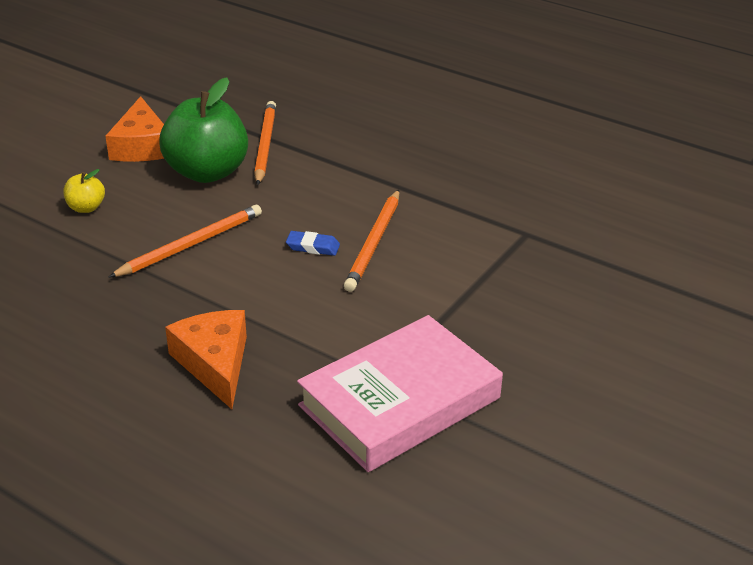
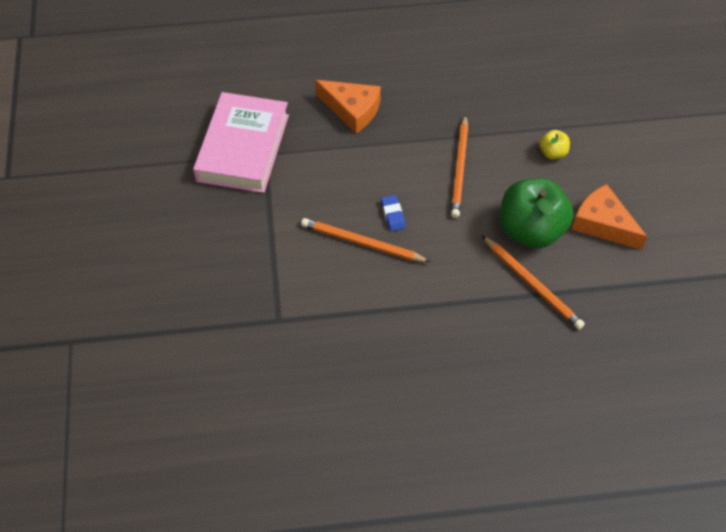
camera: 140 degrees right, 20 degrees up
(313, 247) = (393, 215): blue eraser -> blue eraser turned 75 degrees counterclockwise
(374, 243) = (362, 243): orange pencil -> orange pencil turned 45 degrees counterclockwise

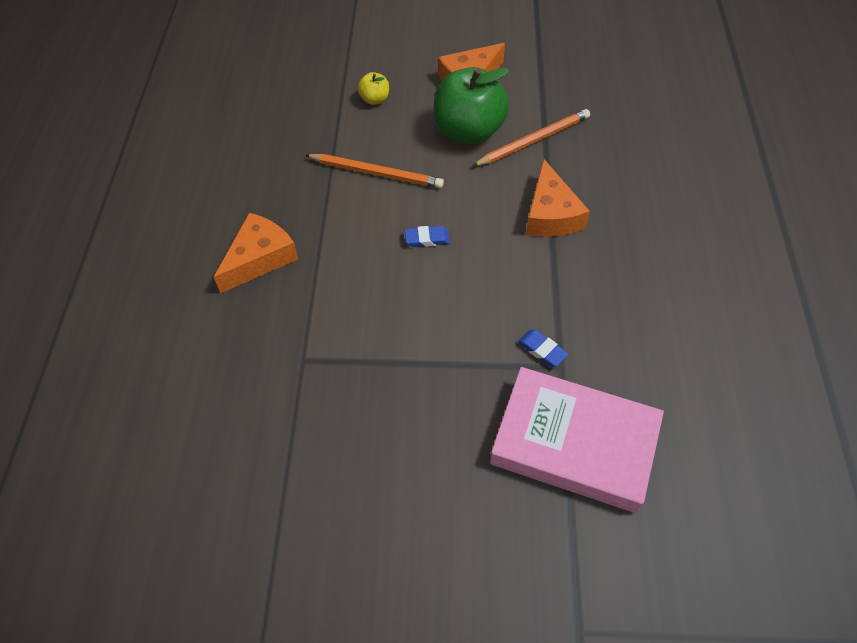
camera: 80 degrees left, 0 degrees up
(243, 148) = (284, 383): pink book -> pink book (574, 443)
(292, 306) = (542, 350): none -> blue eraser
(362, 243) = (461, 272): orange pencil -> none
(440, 304) = (550, 214): none -> orange cheese

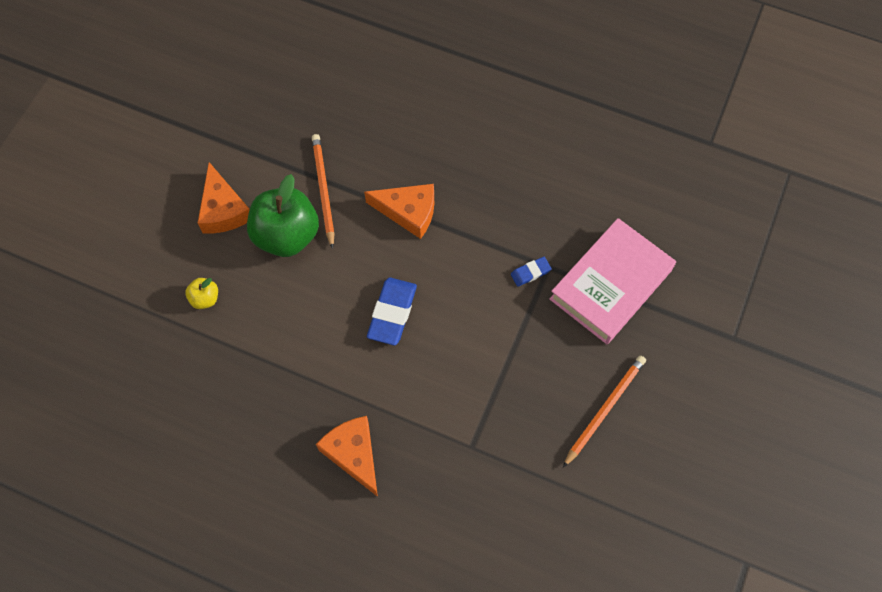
camera: 70 degrees left, 10 degrees up
(376, 173) = (299, 328): orange pencil -> orange pencil (604, 409)
(427, 239) = (392, 313): blue eraser -> blue eraser, size x1.88

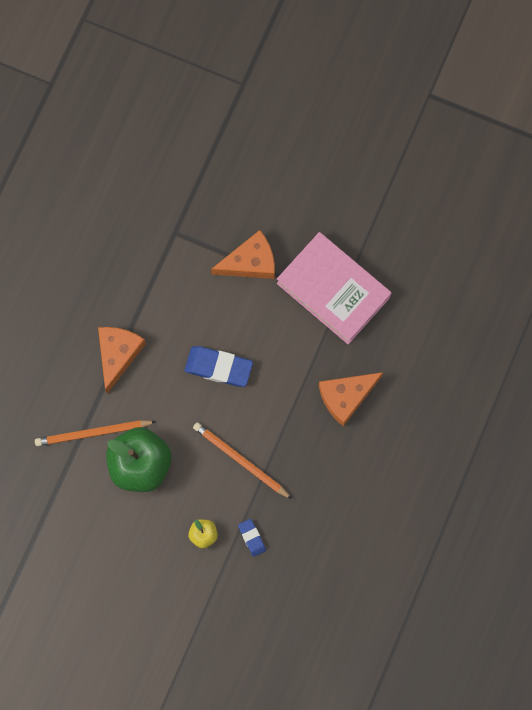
camera: 90 degrees left, 10 degrees up
(223, 209) = (112, 526): orange cheese -> orange cheese (250, 262)
(530, 273) = (180, 248): blue eraser -> blue eraser (252, 538)
(604, 409) = (306, 192): orange pencil -> orange pencil (240, 460)
(611, 284) = (193, 180): pink book -> pink book (333, 290)

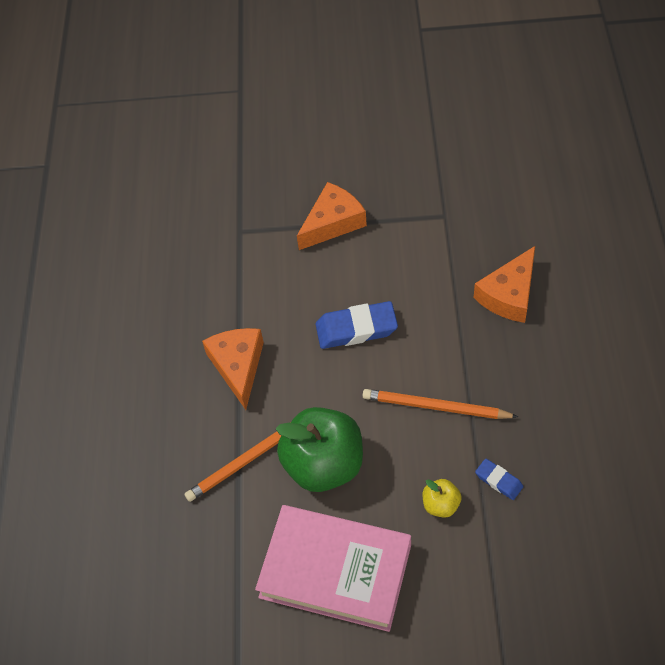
camera: 20 degrees left, 20 degrees down
(333, 290) = (432, 209): pink book -> pink book (335, 571)

